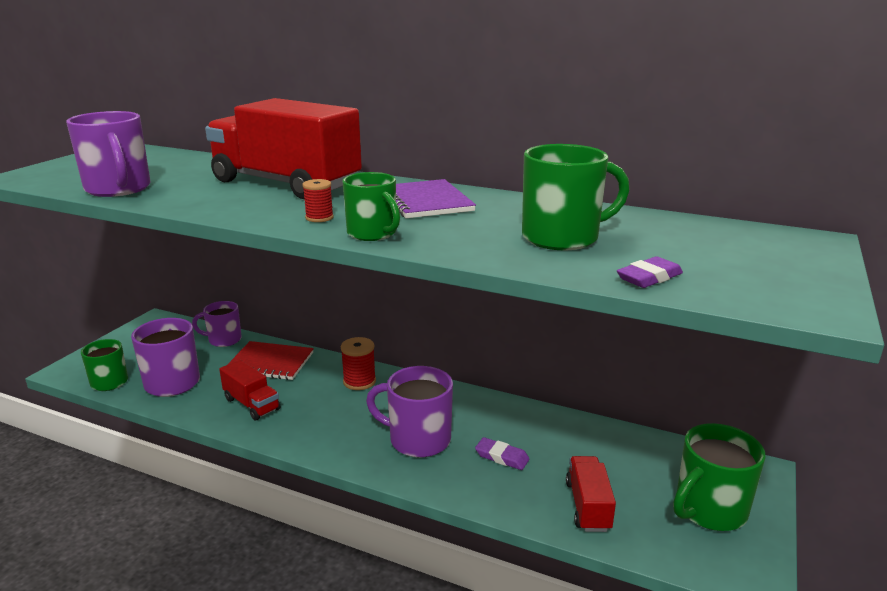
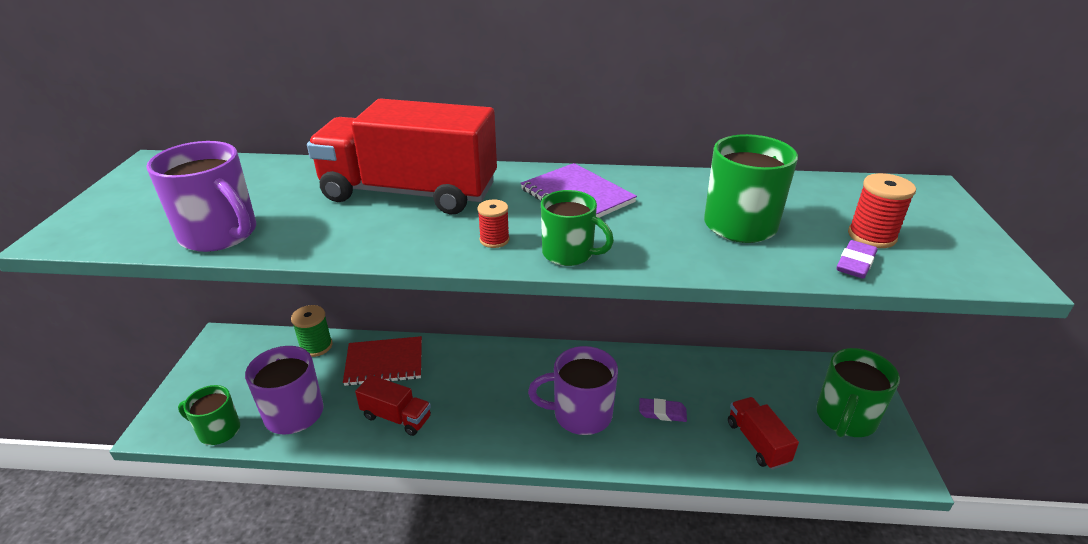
camera: 20 degrees left, 10 degrees up
(223, 340) = (316, 346): purple mug -> green spool
(359, 381) = (487, 363): red spool -> red spool (871, 236)

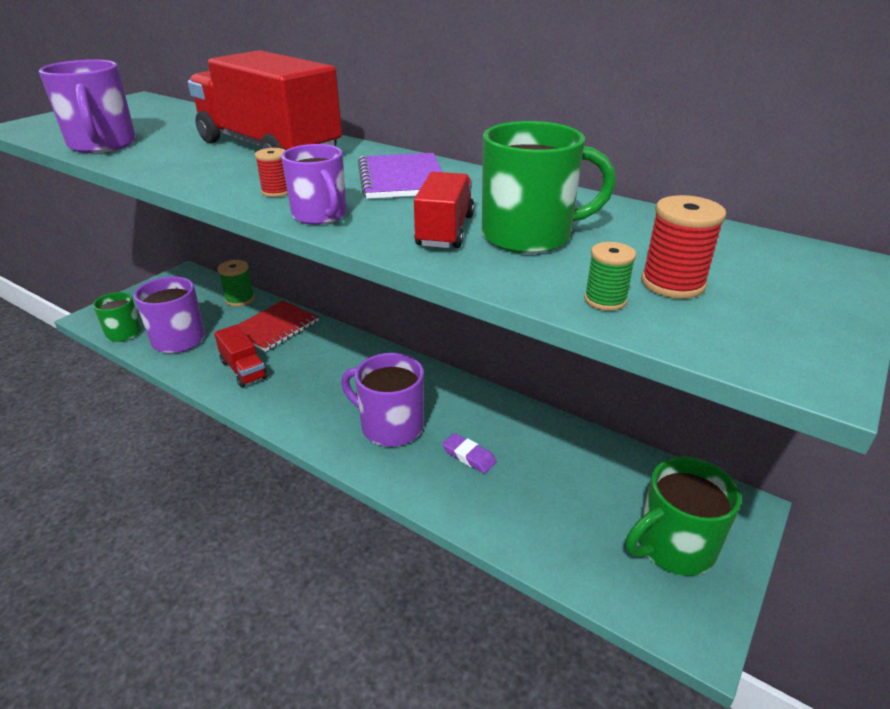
camera: 30 degrees right, 0 degrees up
(384, 362) = (275, 327): red notebook -> red notebook turned 75 degrees counterclockwise
(569, 254) = (320, 215): green mug -> purple mug
(757, 442) = (541, 524): red truck -> red truck (445, 231)
(855, 263) = (605, 300): purple eraser -> green spool

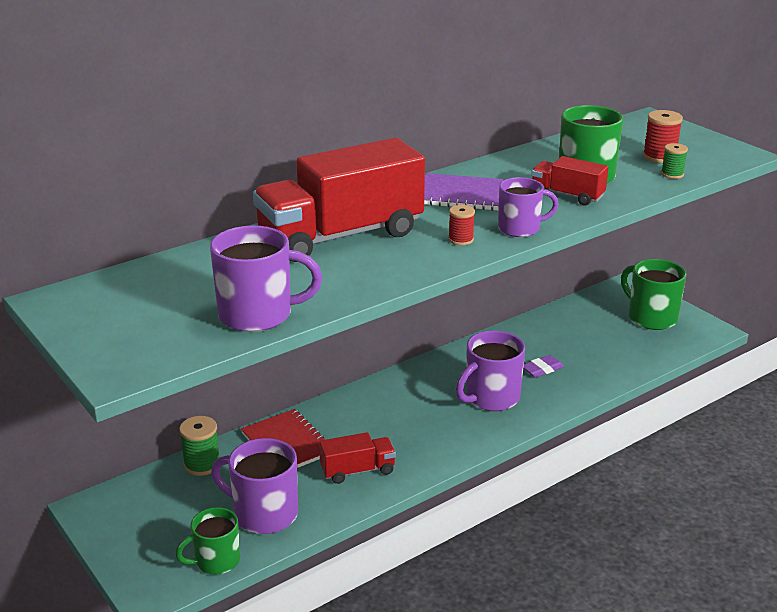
camera: 70 degrees left, 5 degrees down
(673, 547) = (651, 317): green mug -> green mug turned 150 degrees clockwise

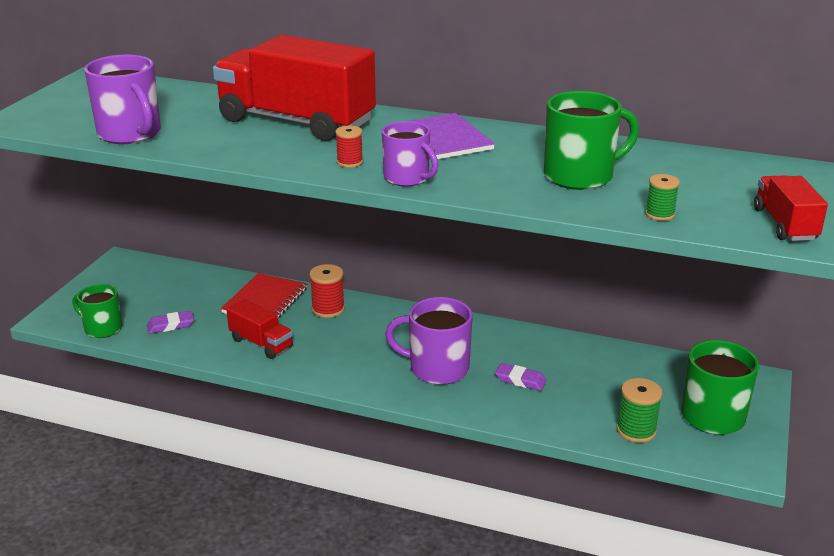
camera: 55 degrees right, 0 degrees up
(202, 464) = (206, 279): green spool -> green spool (636, 430)
(264, 514) = (170, 325): purple mug -> purple eraser
(567, 195) = (515, 179): red truck -> red truck (785, 224)
(659, 157) = (697, 198): red spool -> red spool (328, 309)

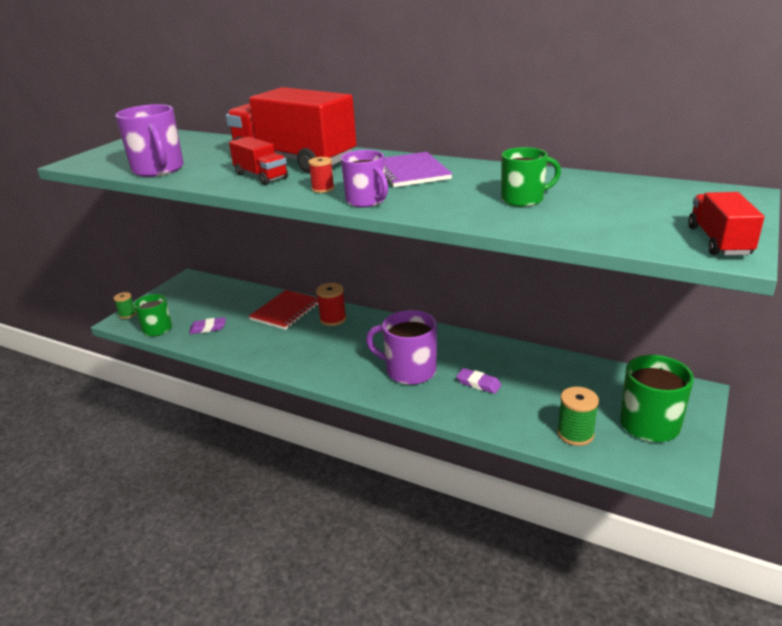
camera: 10 degrees right, 0 degrees up
(261, 343) = (272, 345): red truck -> red truck (261, 176)
(580, 176) = (523, 199): green mug -> green mug, size x0.66
(659, 214) = (592, 231): green spool -> green spool (127, 314)

